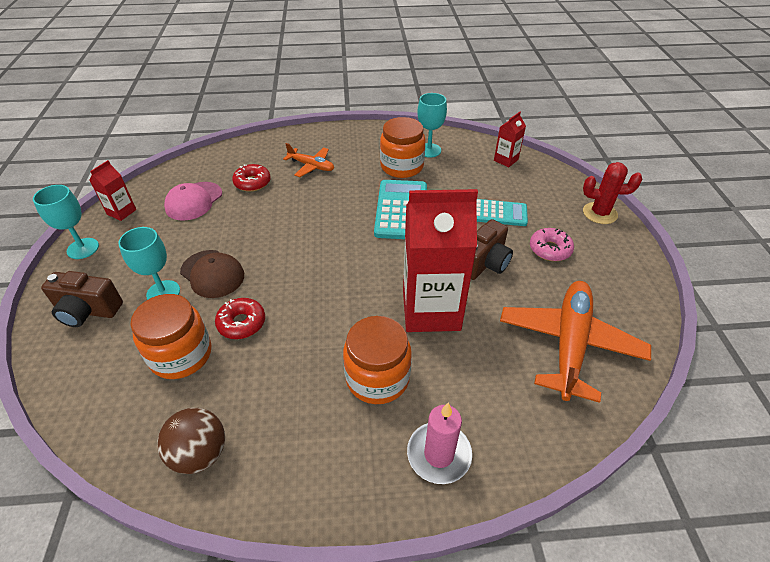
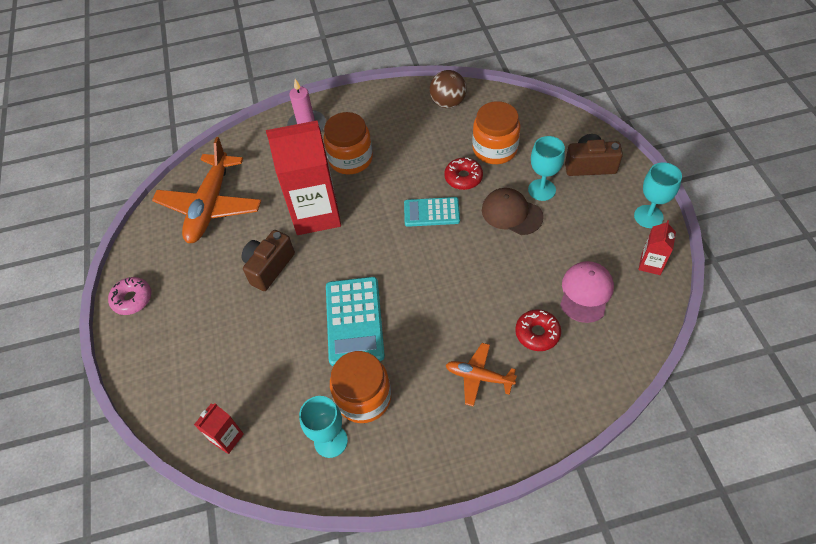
camera: 175 degrees right, 10 degrees up
(498, 213) = (248, 336): turquoise calculator -> turquoise calculator (431, 212)
(550, 249) = (203, 295): pink donut -> pink donut (132, 299)
(599, 213) = (136, 356): red cactus -> none

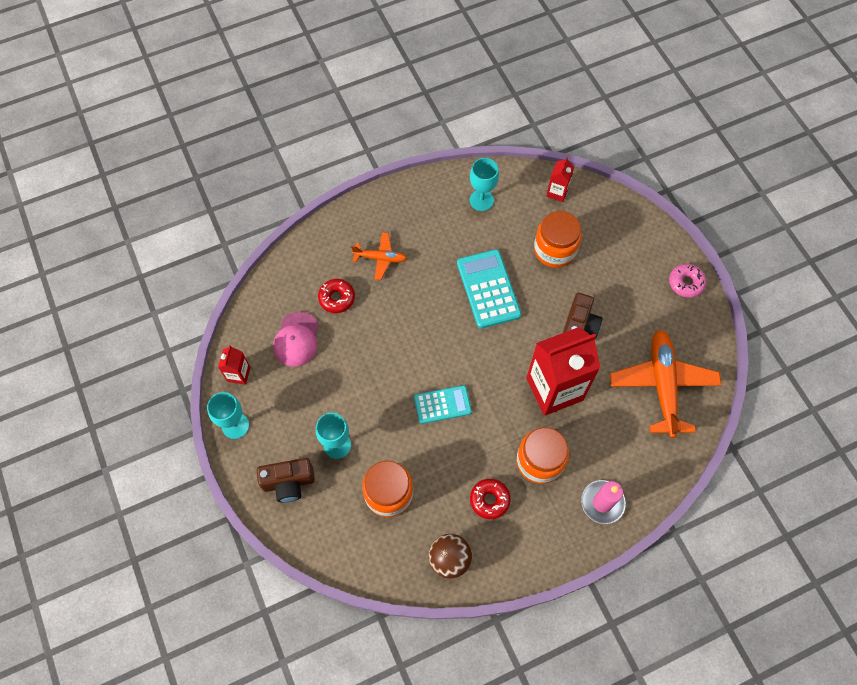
camera: 165 degrees right, 10 degrees up
(363, 398) = (465, 232): orange jar -> orange jar (554, 250)
(463, 178) = (417, 451): red donut -> red donut (489, 500)
(511, 213) = (365, 413): brown cap -> none

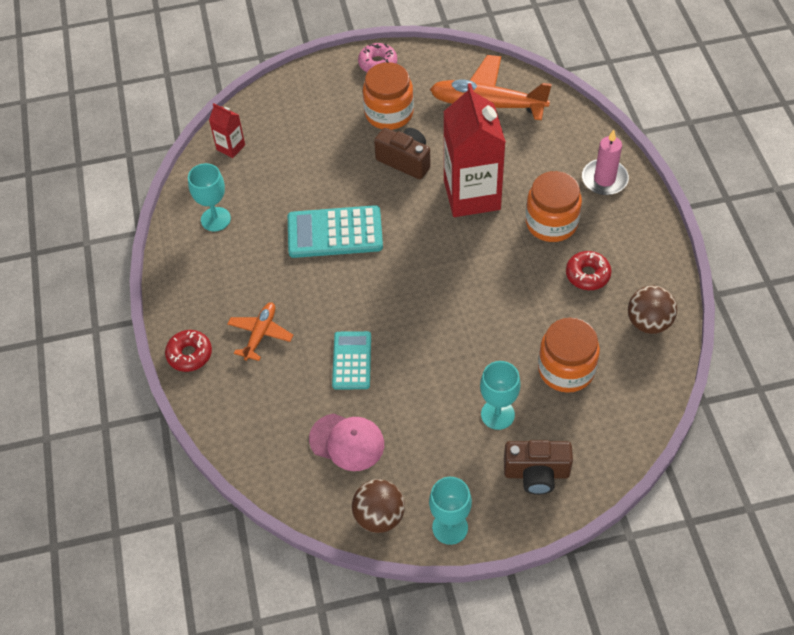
camera: 75 degrees left, 10 degrees down
(238, 374) = (379, 516): red carton -> brown ball
(288, 483) = (536, 473): brown camera -> brown camera turned 90 degrees clockwise
(337, 298) = (302, 389): red donut -> red donut (189, 354)
(442, 404) = (468, 300): turquoise calculator -> turquoise calculator (351, 361)
(554, 250) = (304, 163): orange jar -> orange jar (389, 113)

